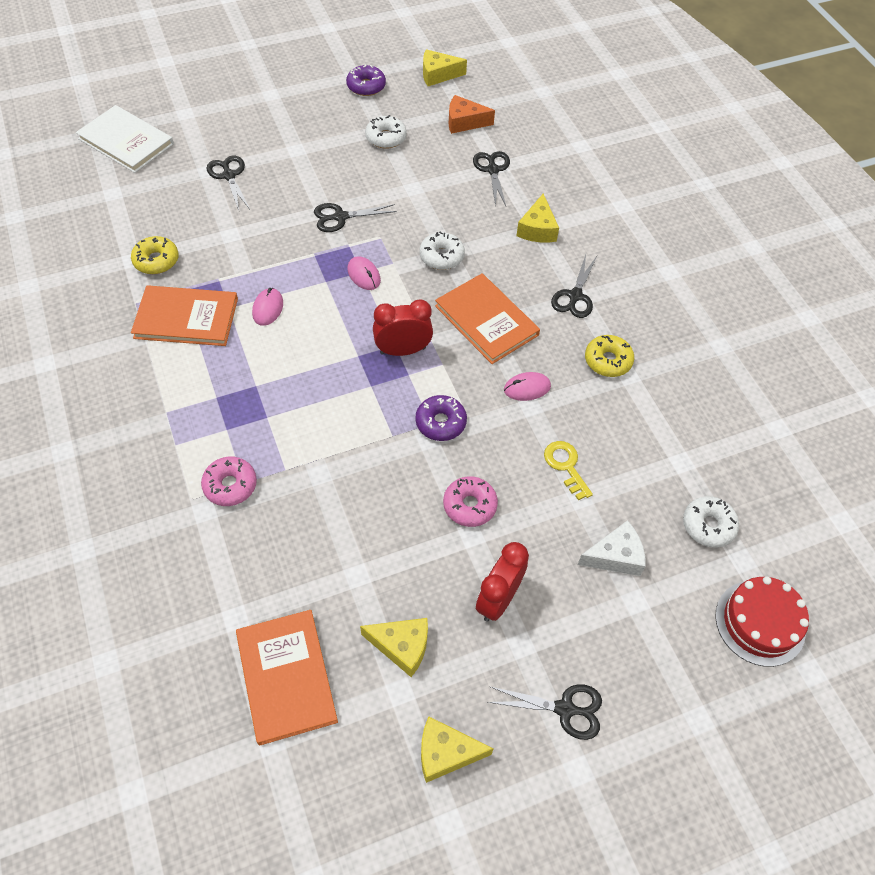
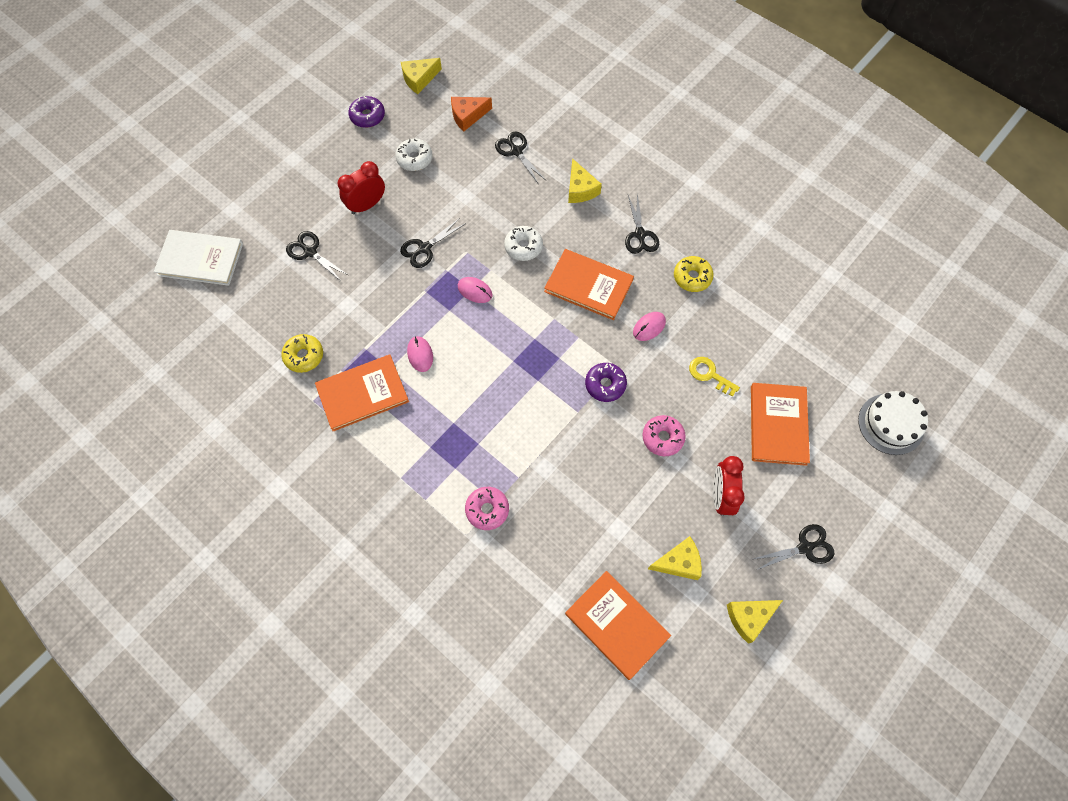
camera: 25 degrees left, 10 degrees up
(402, 350) = (543, 340): red clock -> red clock (367, 205)
(615, 556) = (778, 425): white cheese -> orange book
(708, 525) = (824, 371): white donut -> none
(760, 622) = (891, 424): red cake -> white cake

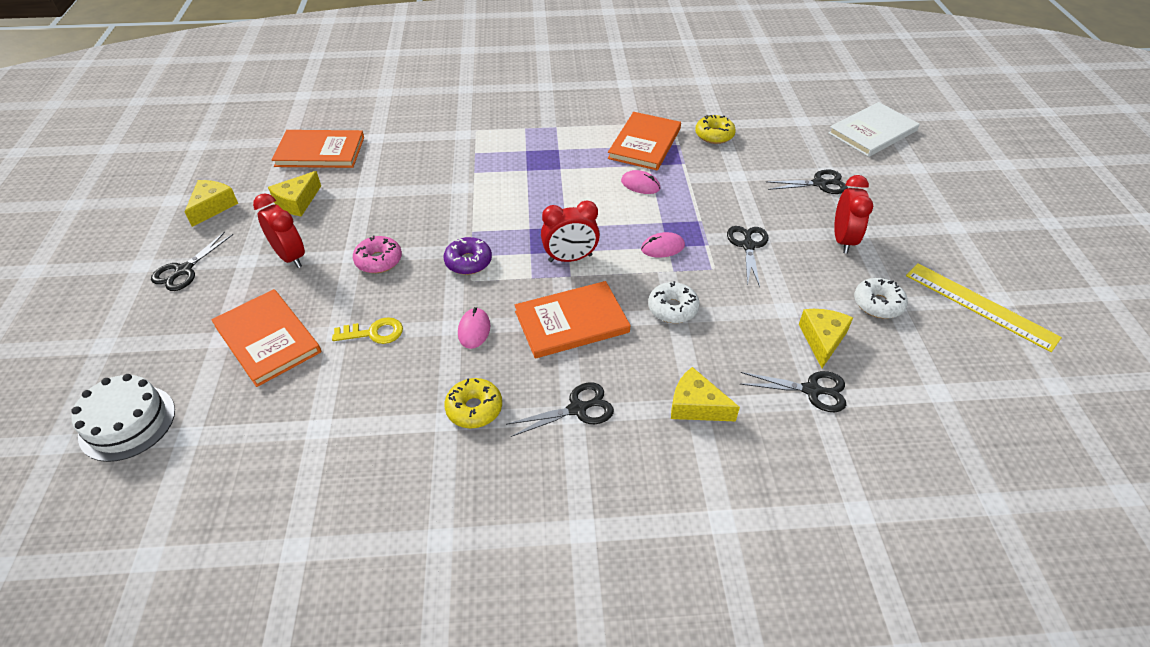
camera: 135 degrees right, 20 degrees down
(367, 116) = (980, 306): purple donut -> yellow ruler
(419, 79) = (1017, 382): yellow cheese -> yellow cheese (822, 340)
(468, 116) = (911, 386): orange cheese -> none
(487, 510) = (476, 146): pink donut -> none
(539, 331) = (570, 258): none -> red clock
(640, 234) = (577, 409): black scissors -> black scissors turned 120 degrees clockwise

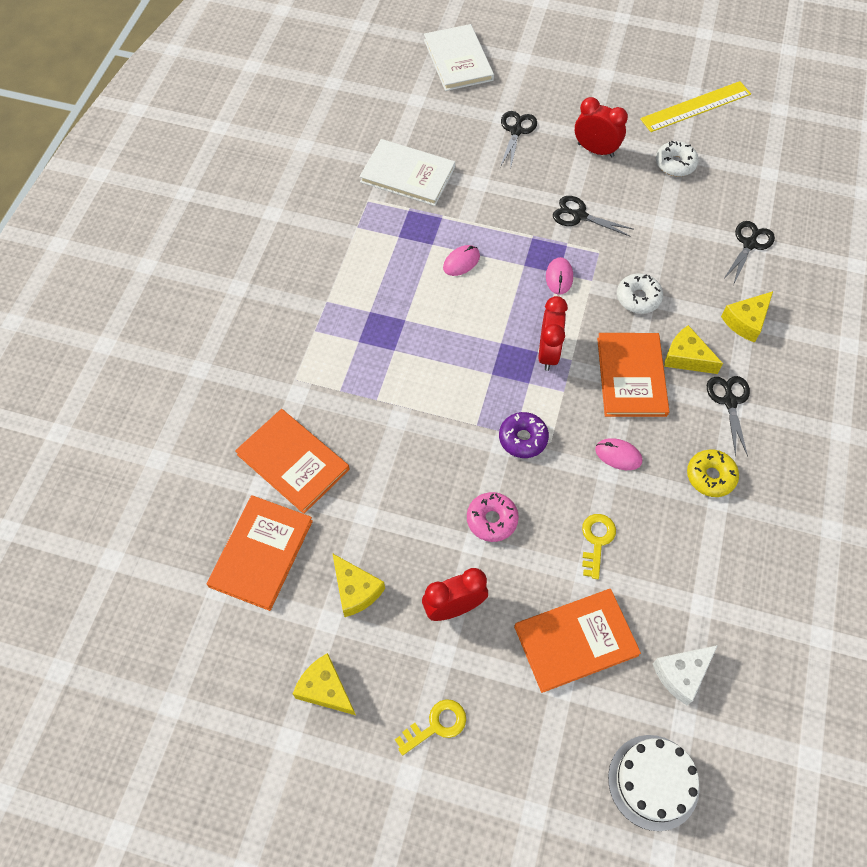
camera: 70 degrees left, 15 degrees up
(184, 270) = (436, 725): black scissors -> yellow key
(239, 425) = (682, 674): none -> white cheese
(644, 143) = (395, 235): orange book -> orange book (293, 462)
(714, 135) = (407, 175): yellow donut -> white book
(822, 340) = (702, 215): yellow cheese -> yellow cheese (686, 358)

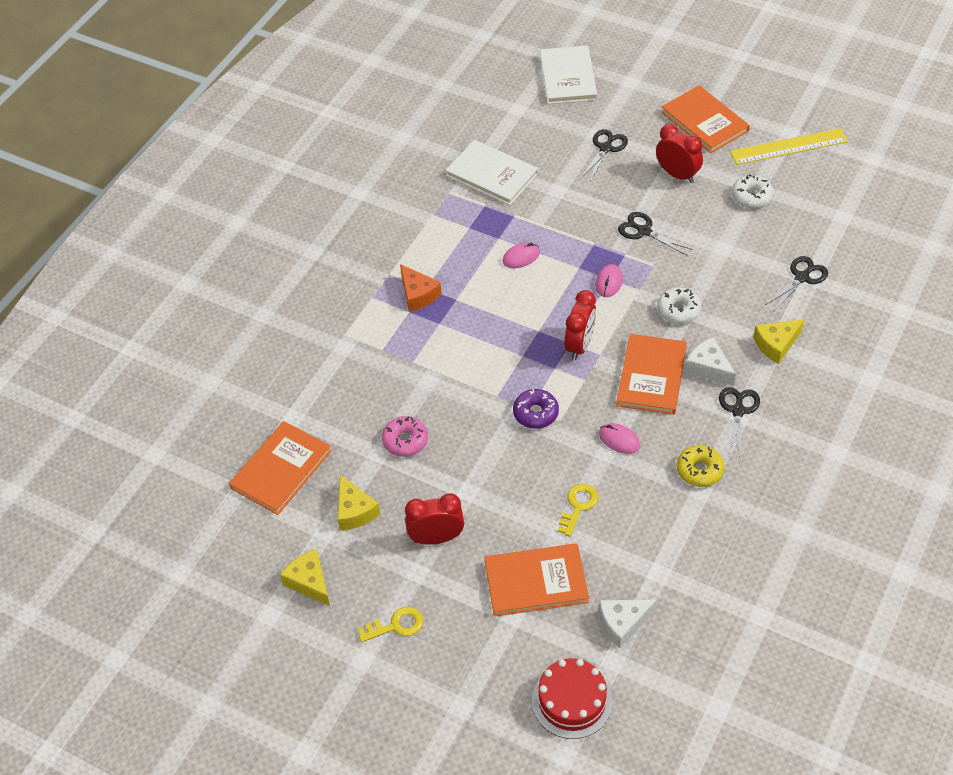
camera: 15 degrees right, 10 degrees down
(293, 462) = (326, 402): orange book -> orange book (704, 121)
(363, 320) = (418, 294): none -> orange cheese
(492, 520) = (489, 474): pink donut -> pink donut (405, 441)
(653, 782) = (572, 701): white cake -> red cake
(686, 358) = (708, 368): yellow cheese -> white cheese

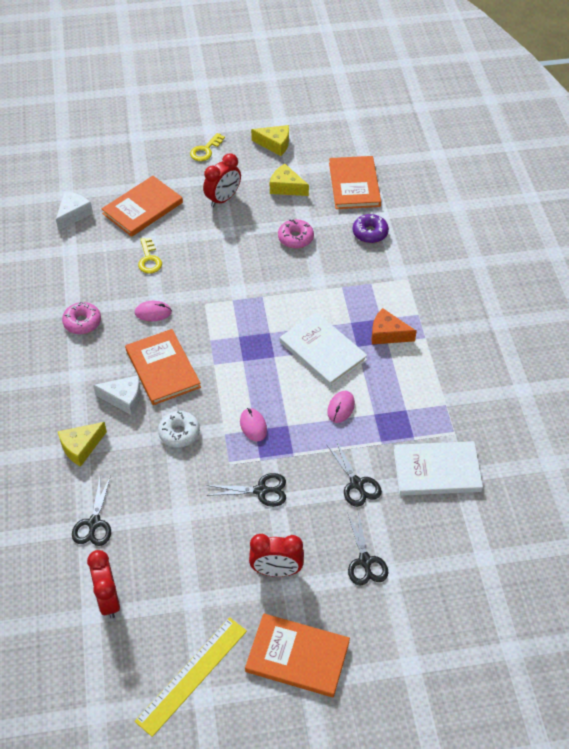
camera: 140 degrees right, 0 degrees up
(535, 413) = (225, 299): purple donut -> purple donut (370, 233)
(568, 77) = (476, 630): white book -> white book (322, 351)
(572, 701) = (76, 167): red cake -> none
(580, 345) = (234, 362): red clock -> red clock (108, 600)
(700, 470) = (82, 322): yellow donut -> pink donut
(738, 411) = (80, 378): black scissors -> black scissors (356, 484)
(751, 196) = (191, 587): white donut -> none
(776, 345) = (81, 447): yellow cheese -> yellow cheese turned 150 degrees counterclockwise

